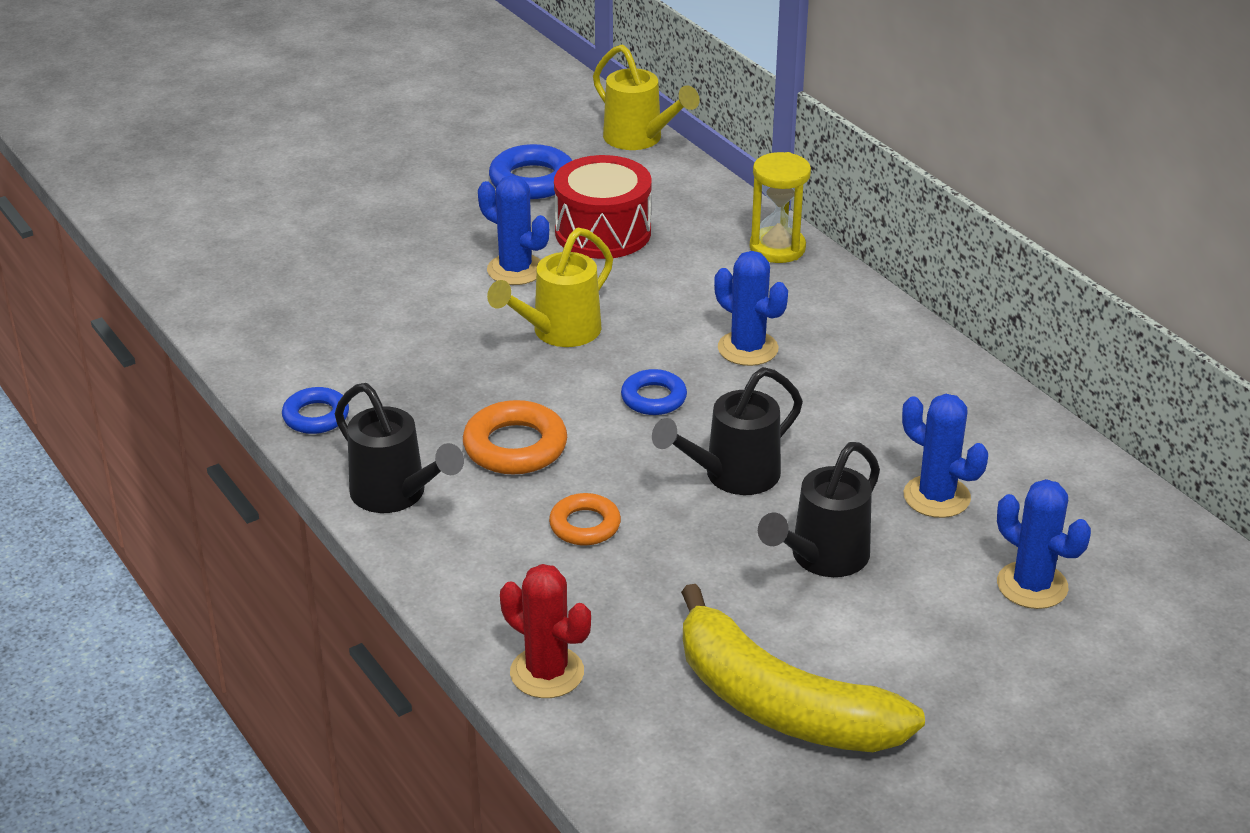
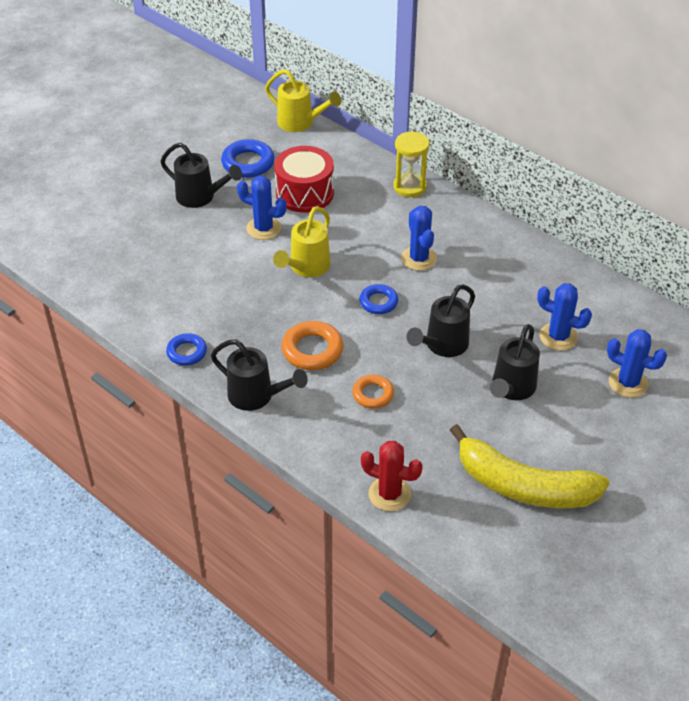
camera: 15 degrees left, 10 degrees up
(437, 214) = (200, 197): none -> black watering can
(748, 348) = (419, 258): blue cactus -> blue cactus turned 45 degrees clockwise

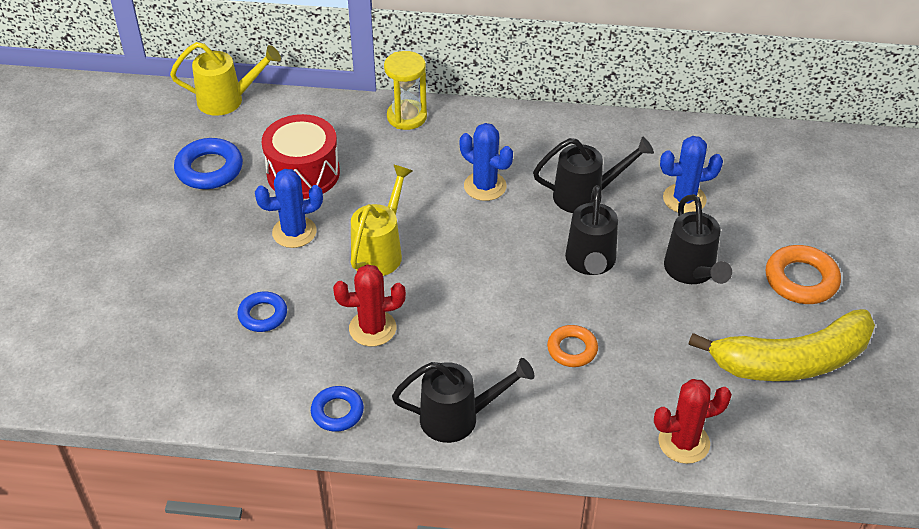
camera: 35 degrees left, 0 degrees up
(200, 197) = (189, 231): black watering can -> black watering can (585, 195)
(256, 313) = (372, 328): none -> red cactus
(306, 267) = (380, 251): yellow watering can -> yellow watering can turned 150 degrees counterclockwise
(312, 350) = (469, 336): orange ring -> orange ring (801, 280)
(378, 302) = (487, 251): blue ring -> blue ring (263, 315)
(628, 383) = (783, 211): blue cactus -> none

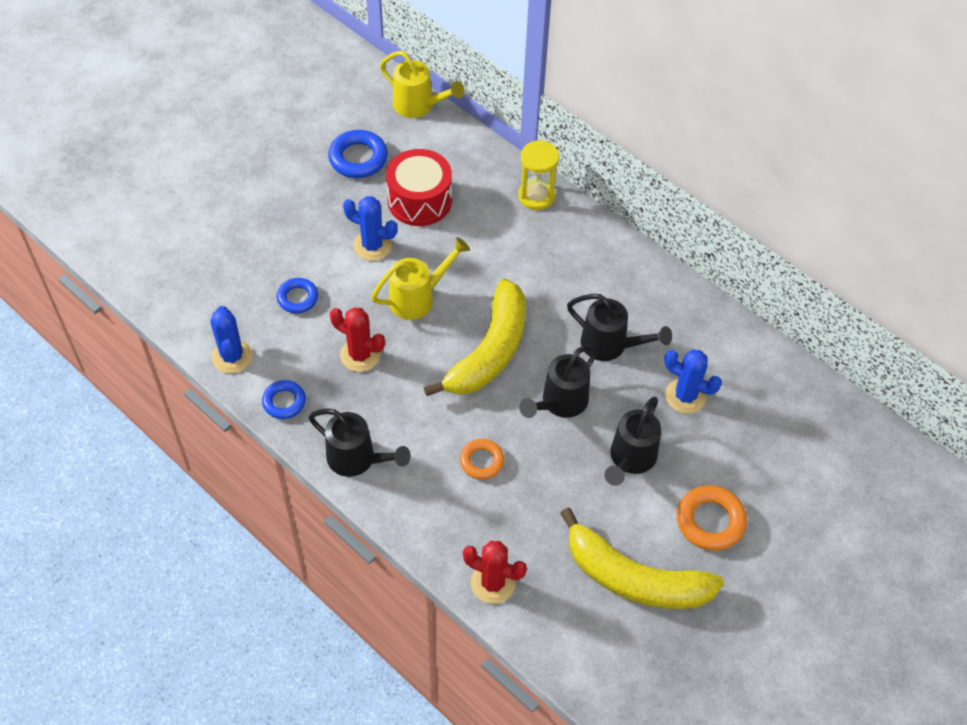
camera: 35 degrees right, 10 degrees up
(485, 186) = (541, 291): blue cactus -> blue cactus (232, 356)
(488, 257) = (489, 351): none -> yellow banana

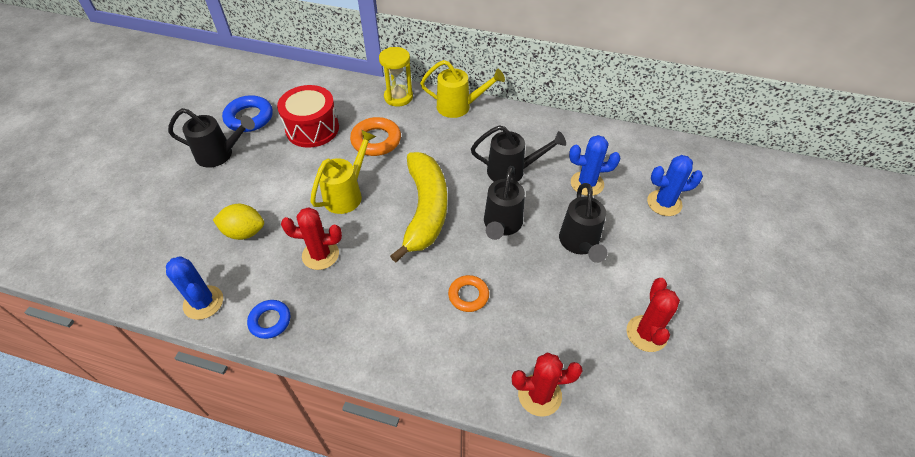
camera: 25 degrees left, 5 degrees down
(297, 298) = (244, 232): blue ring -> yellow lemon
(357, 459) = (361, 341): black watering can -> black watering can (219, 154)
(372, 246) = (290, 171): blue cactus -> blue cactus (664, 203)
(418, 106) = (280, 71): yellow watering can -> yellow watering can (459, 107)
(634, 578) = (646, 333): yellow banana -> red cactus
(710, 521) = (667, 263): orange ring -> orange ring (376, 140)

